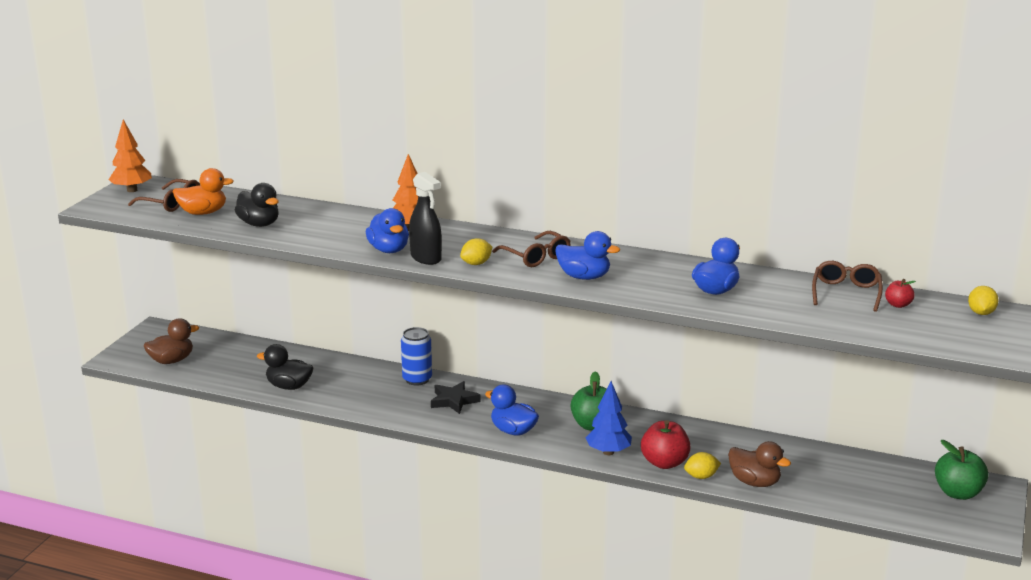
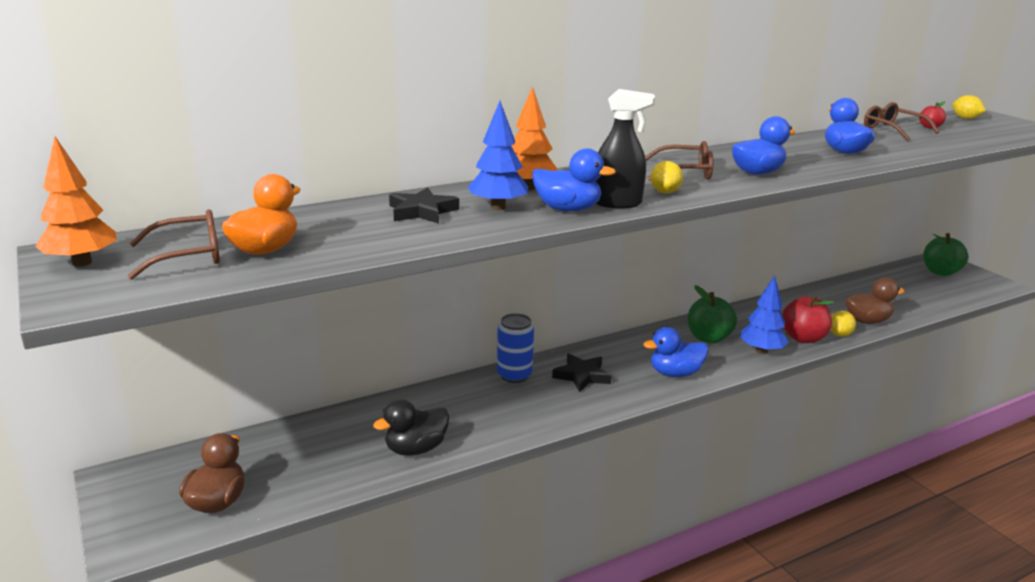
camera: 50 degrees left, 0 degrees up
(259, 224) = (370, 236): black duck -> none
(317, 220) = (422, 211): none -> black star
(358, 234) = (498, 207): none -> blue tree

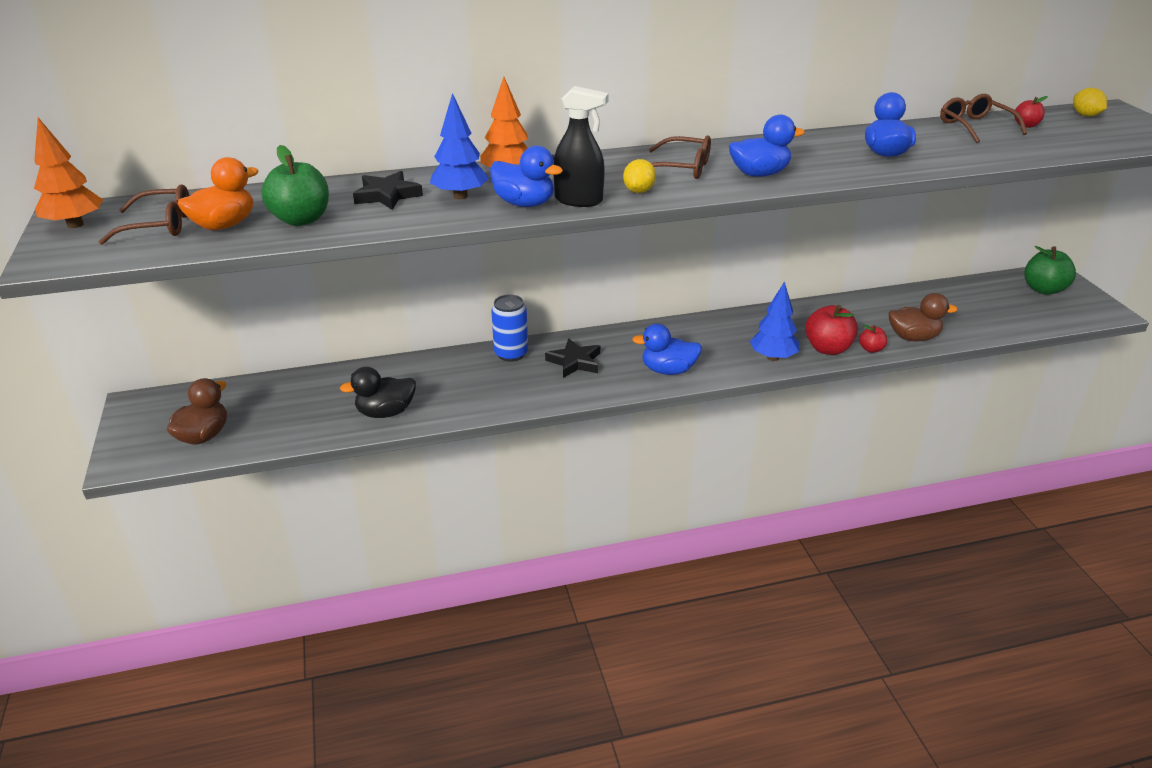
camera: 15 degrees right, 10 degrees up
(708, 338) = (726, 337): green apple -> green apple (301, 219)
(840, 334) = (871, 349): yellow lemon -> red apple

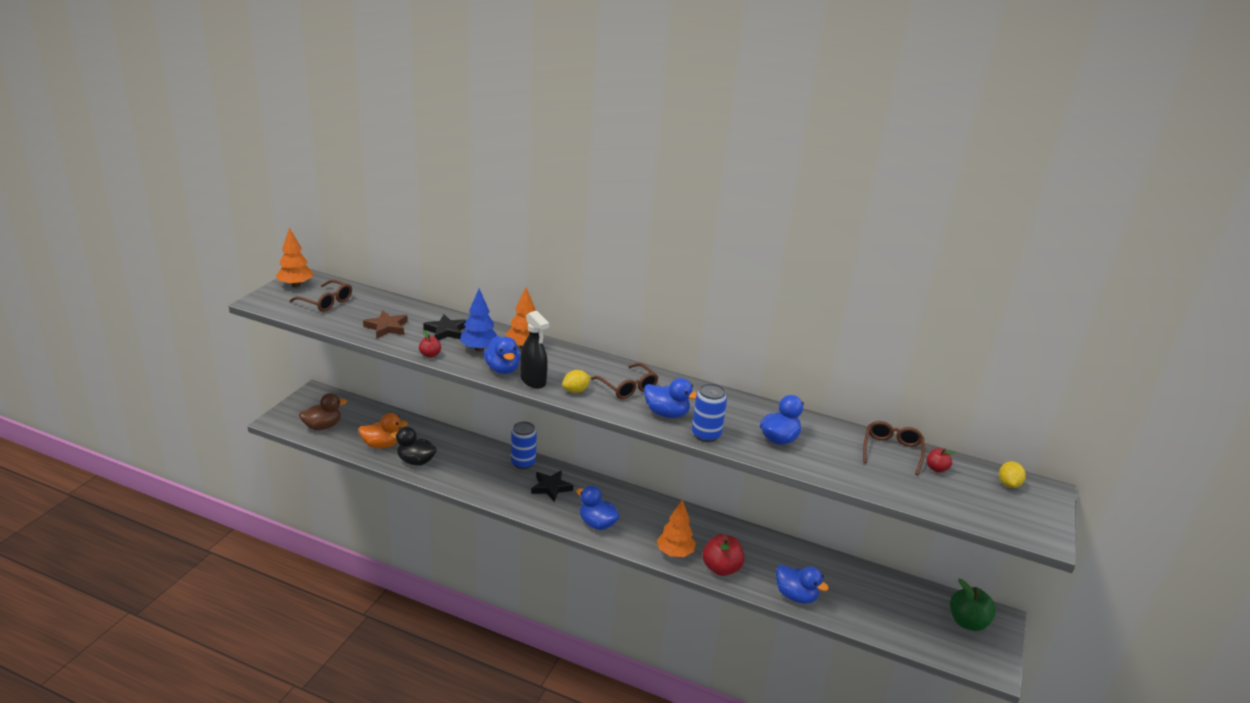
camera: 35 degrees right, 5 degrees down
(224, 225) = (351, 315): orange duck -> orange duck (382, 445)
(301, 219) = (387, 327): green apple -> brown star
(773, 357) = (675, 553): blue tree -> orange tree
(825, 175) = (706, 435): none -> blue can
(871, 349) = (751, 586): red apple -> red apple (430, 355)
(913, 337) = (796, 596): brown duck -> blue duck

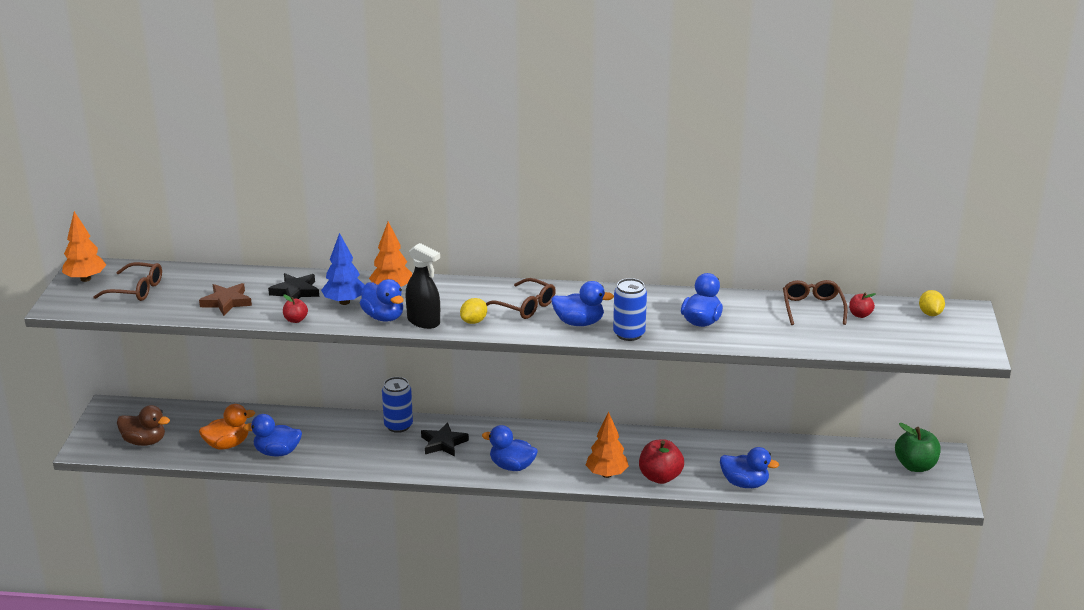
camera: 15 degrees left, 0 degrees up
(323, 426) = (144, 441): brown duck -> brown duck turned 60 degrees clockwise
(416, 461) = (277, 452): black duck -> blue duck

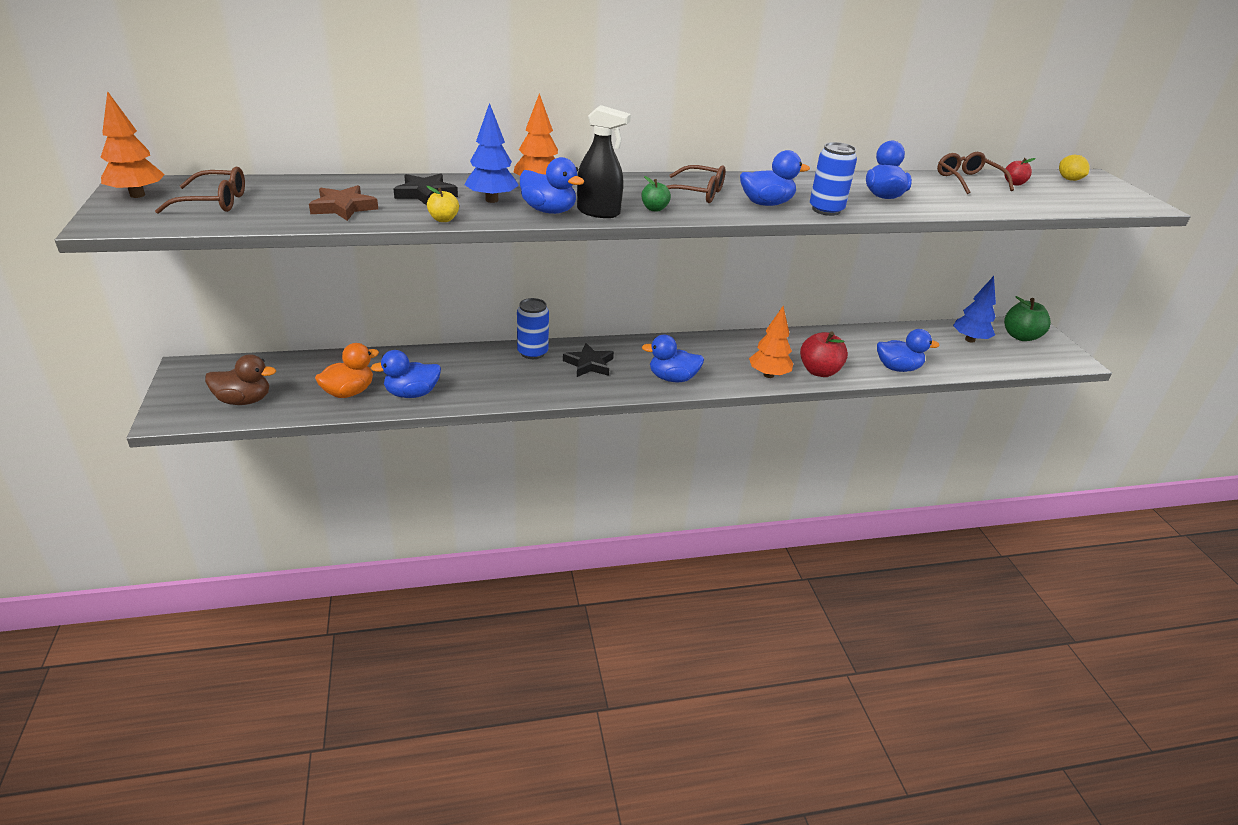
camera: 20 degrees left, 5 degrees up
(295, 320) = (443, 219): red apple -> yellow apple
(474, 321) = (654, 209): yellow lemon -> green apple
(852, 463) = (970, 340): none -> blue tree

